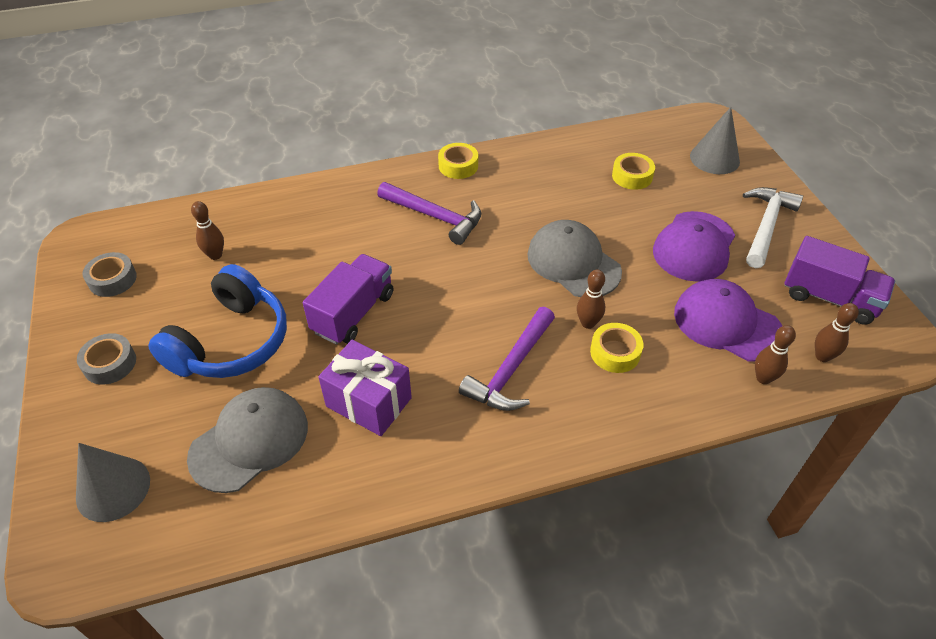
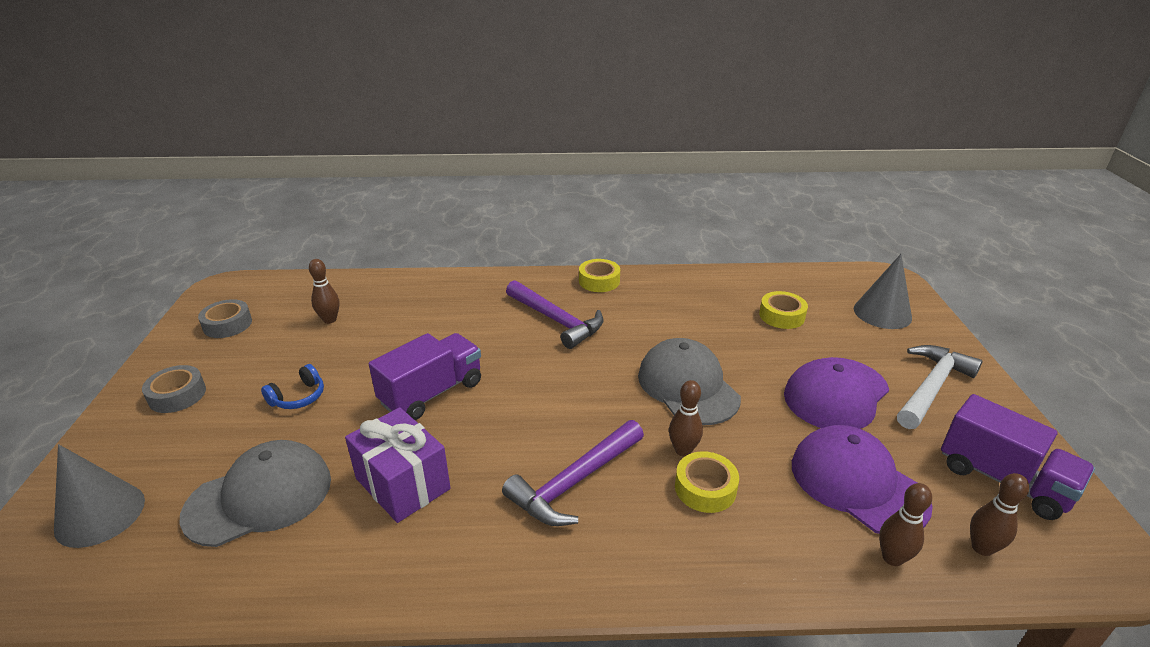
camera: 15 degrees right, 15 degrees down
(230, 342) = (298, 397): blue headphones -> blue headphones, size x0.43

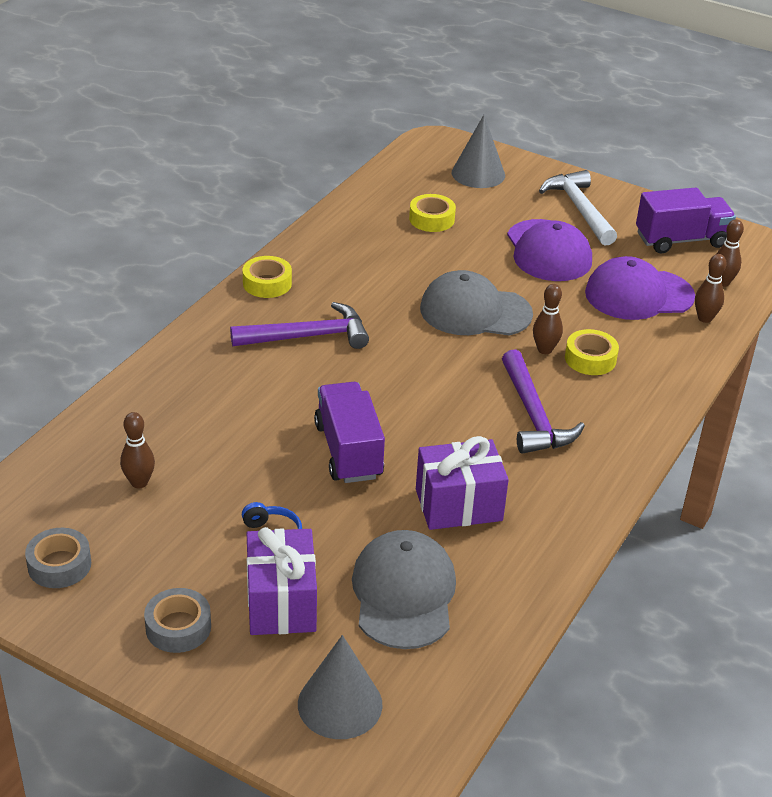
camera: 60 degrees left, 5 degrees up
(222, 432) = (281, 602): none -> purple gift

